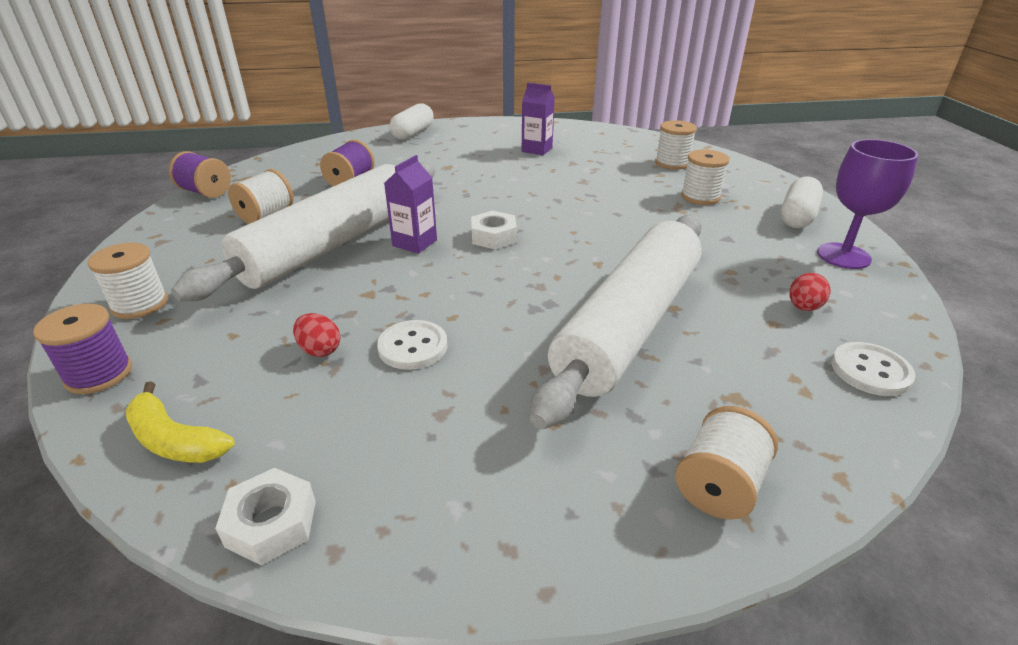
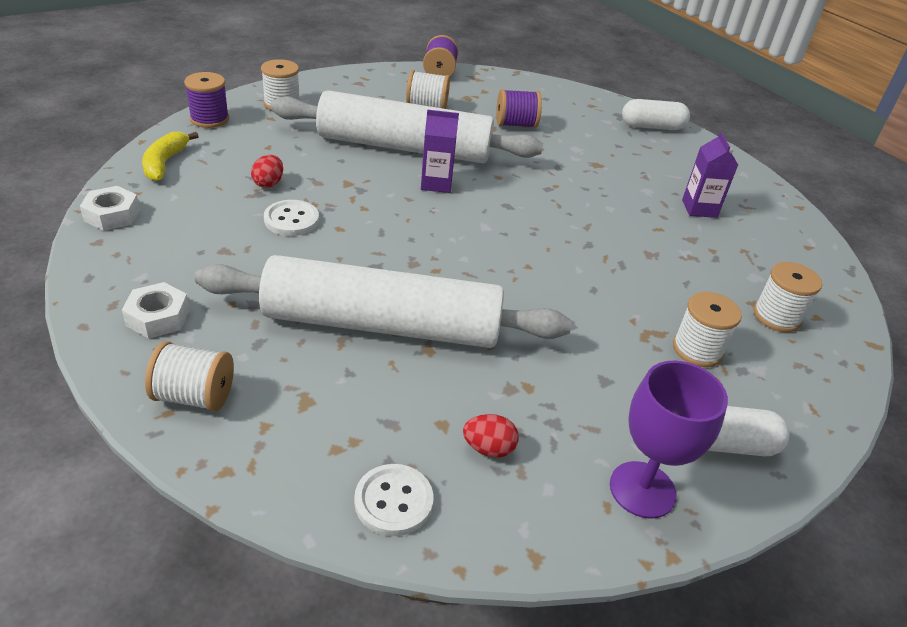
camera: 60 degrees right, 5 degrees up
(493, 237) = (479, 221): white nut -> white nut (158, 317)

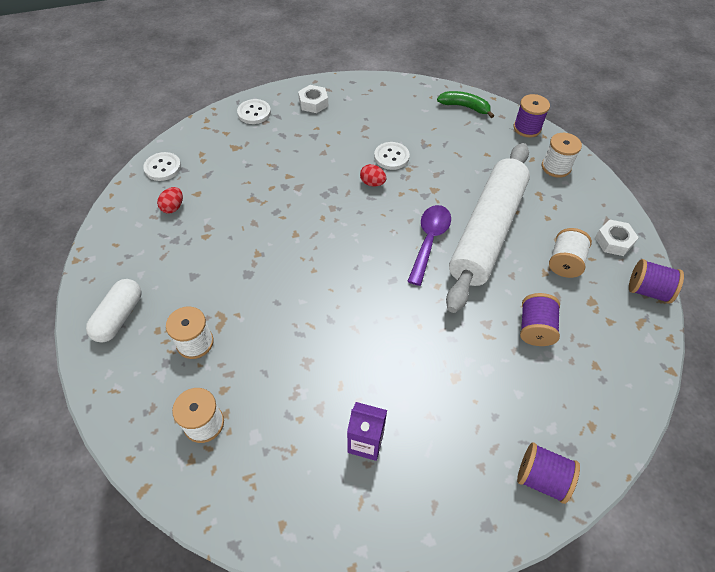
camera: 110 degrees right, 15 degrees up
(112, 215) = (407, 87): white nut -> white nut (613, 241)
(165, 163) = (465, 107): yellow banana -> green banana
(194, 396) = (254, 113): white spool -> white button
(268, 183) = (436, 150): red egg -> red egg (372, 183)
(382, 324) = (279, 183): white rolling pin -> none
(436, 183) = (429, 241): purple carton -> purple spoon
(642, 489) = (115, 263): purple goblet -> none
(652, 127) = (542, 478): white capsule -> purple spool

